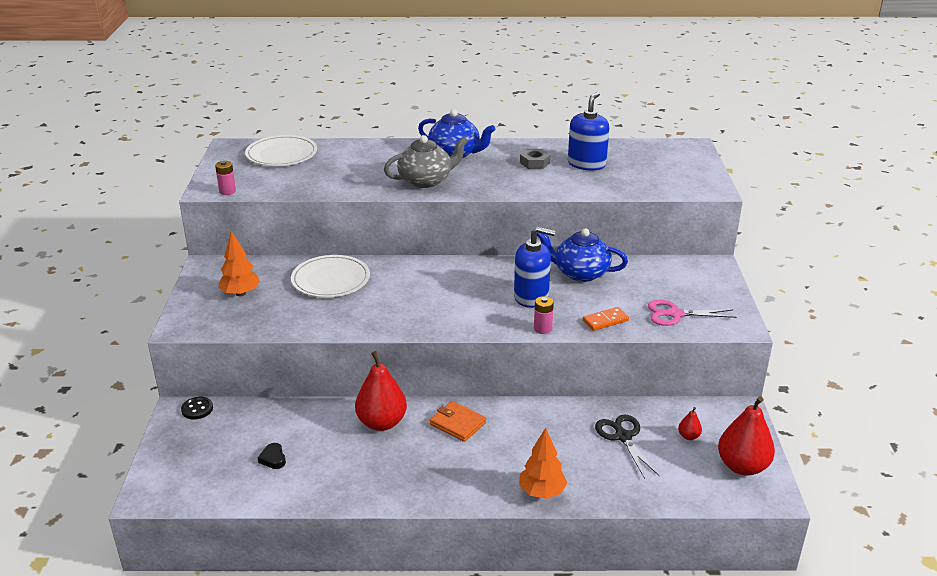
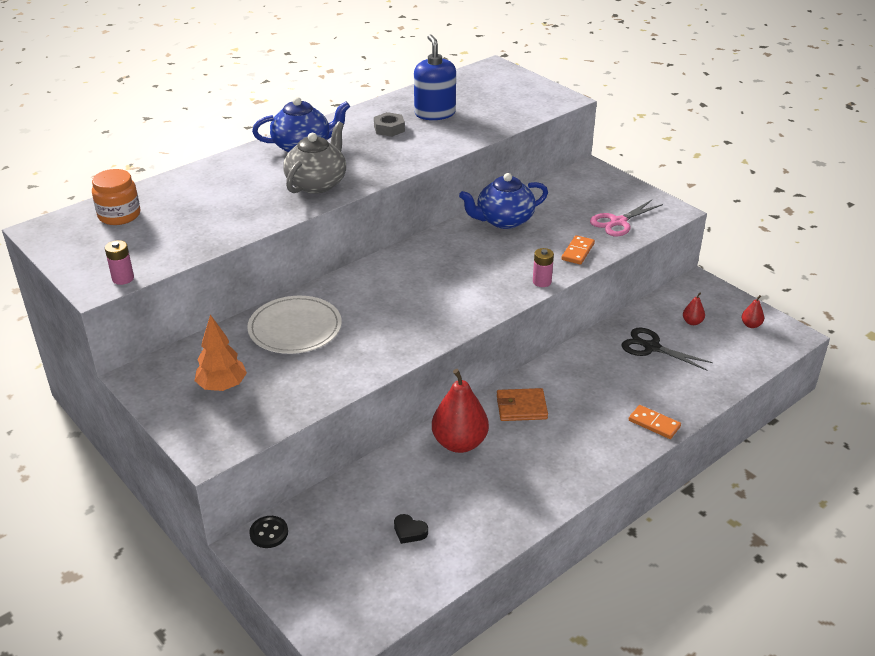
camera: 40 degrees left, 5 degrees up
(281, 154) = (119, 215): white plate -> orange jar
(531, 297) = (495, 259): blue soap dispenser -> none
(542, 492) = (654, 424): orange tree -> orange domino
(742, 466) = (751, 325): red pear -> red pear, size x0.44

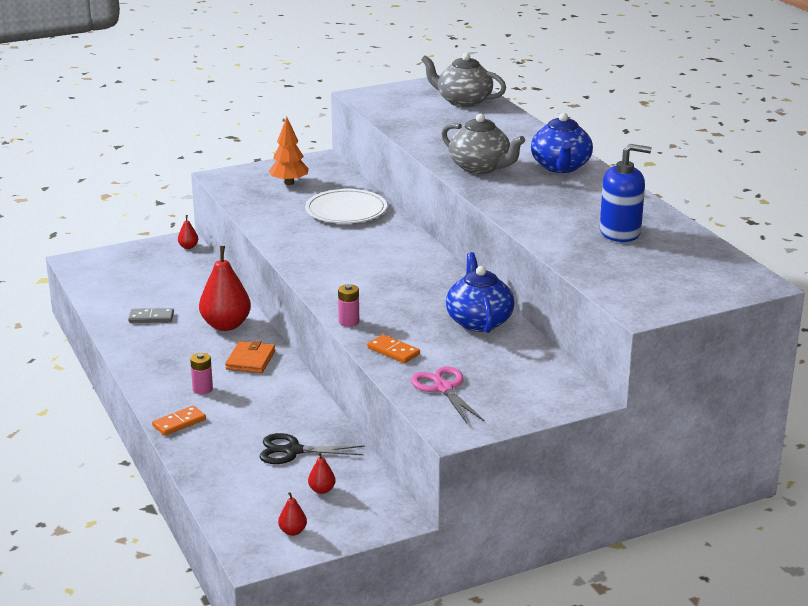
camera: 105 degrees right, 10 degrees down
(119, 215) = (463, 101): orange jar -> grey teapot
(123, 278) = (366, 101): pink battery -> pink battery (202, 389)
(269, 533) = (188, 247): black button -> red pear
(389, 129) = (588, 207): grey nut -> none
(409, 531) = (147, 293): black heart -> none
(466, 508) = (151, 318): none -> grey domino
(651, 347) = (293, 451): black scissors -> black scissors turned 135 degrees counterclockwise

